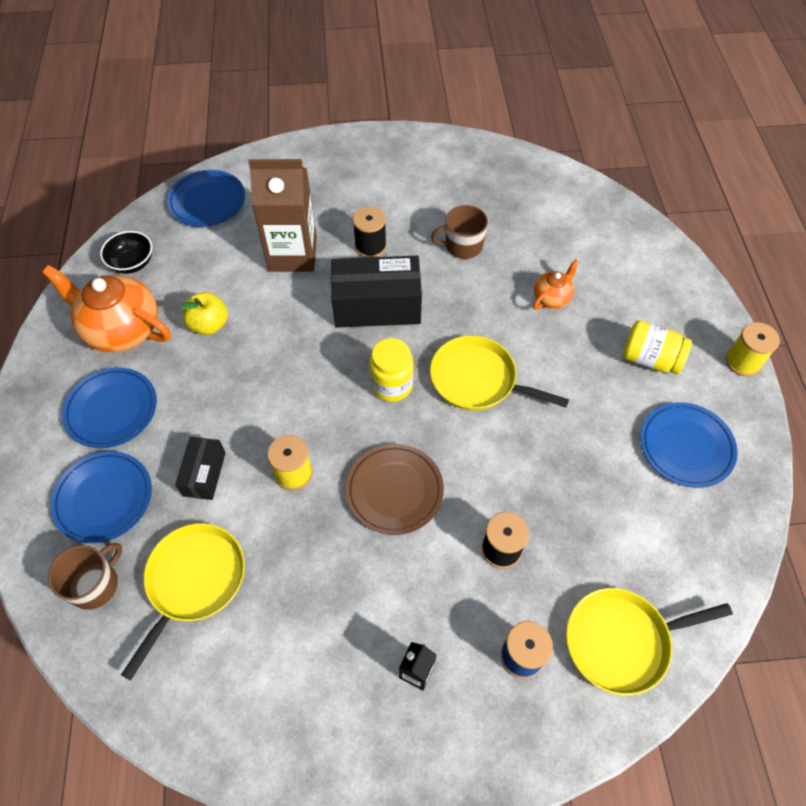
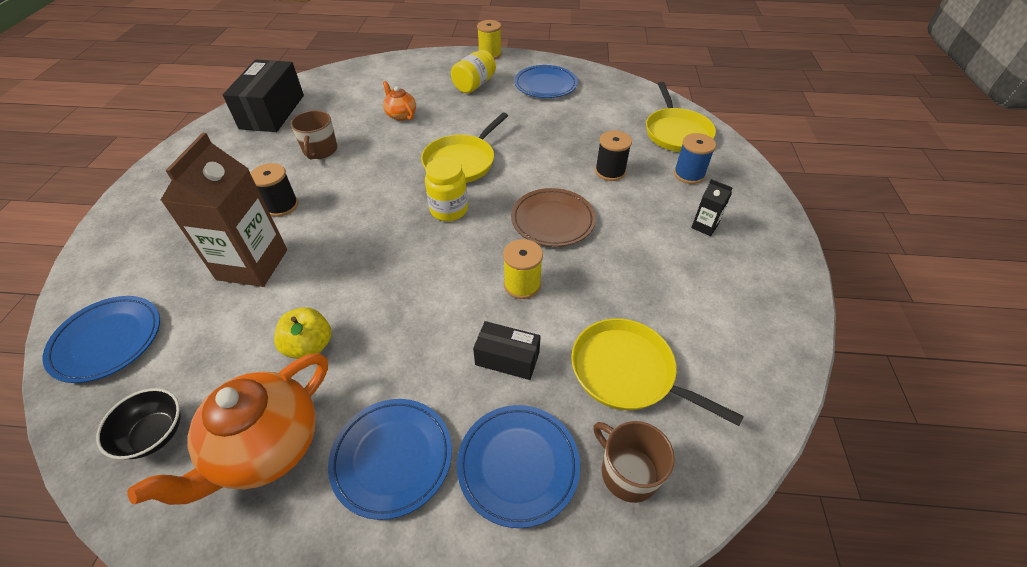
camera: 80 degrees left, 10 degrees down
(377, 306) = (357, 209): black box -> black box (272, 112)

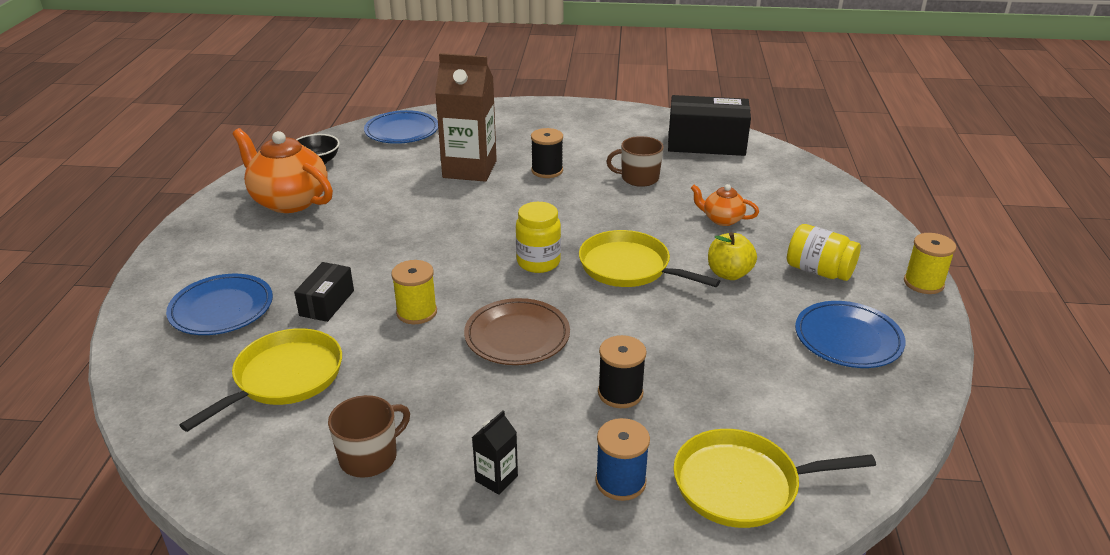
camera: 90 degrees right, 15 degrees down
(310, 346) = (372, 206): yellow apple -> yellow apple (729, 274)
(392, 458) = (256, 251): blue plate -> none
(401, 115) = (722, 219): orange teapot -> orange teapot turned 120 degrees counterclockwise
(627, 472) = (185, 368): brown mug -> brown mug (369, 457)

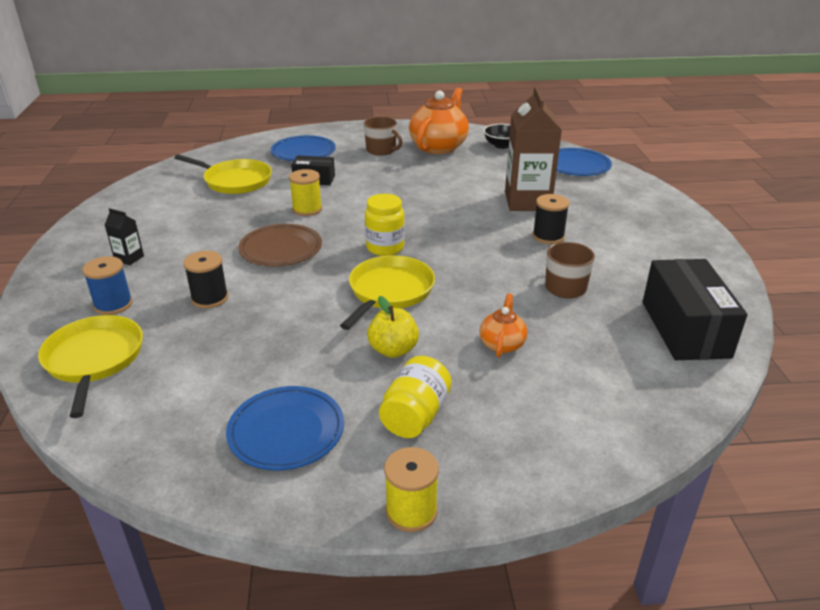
camera: 80 degrees right, 0 degrees up
(369, 457) = (159, 216): brown mug -> brown mug (381, 150)

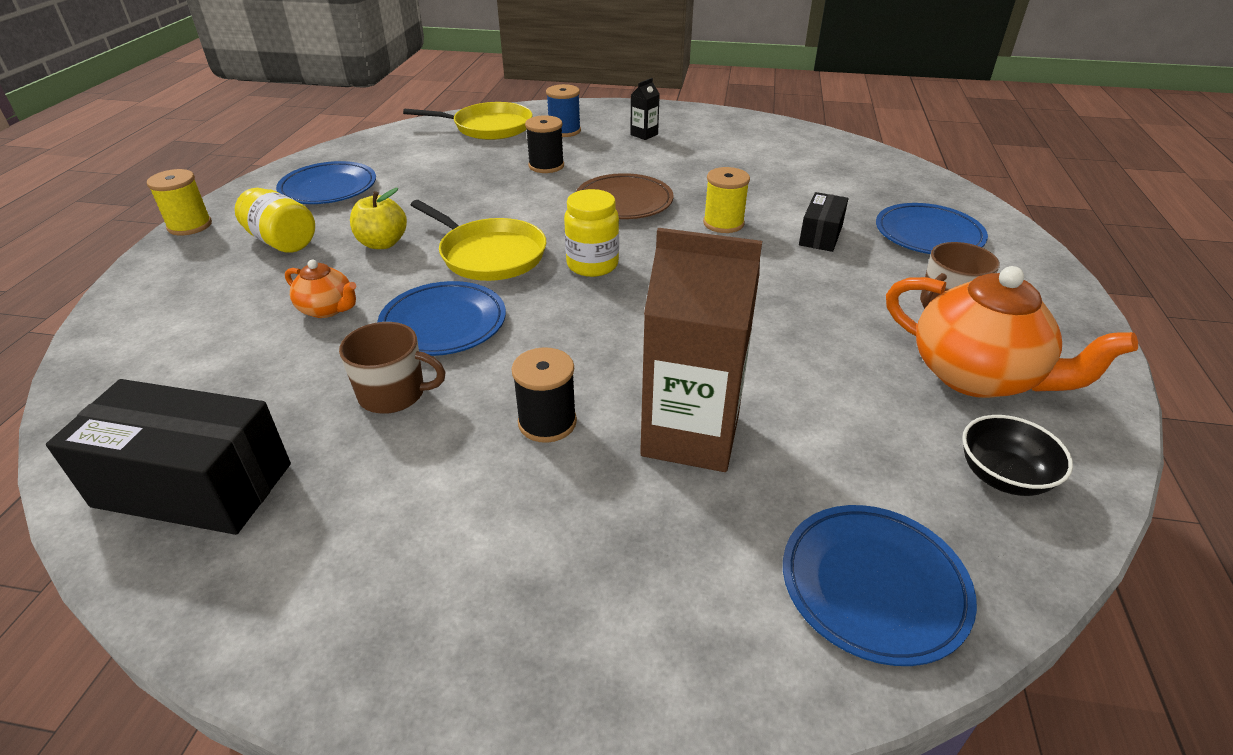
camera: 105 degrees right, 5 degrees up
(235, 181) = (821, 184): yellow pan -> none
(487, 288) = (443, 323): none -> blue plate

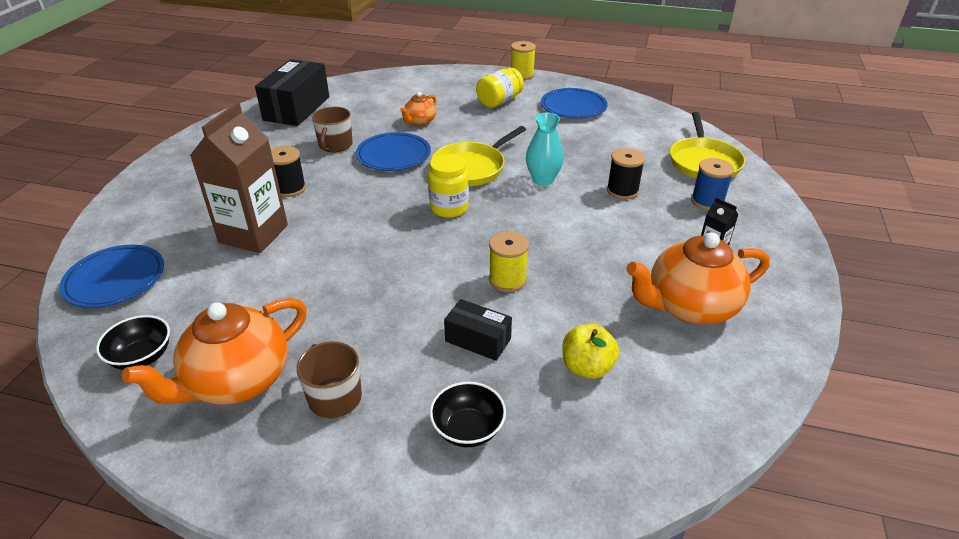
camera: 95 degrees right, 0 degrees up
(382, 243) = (492, 131): yellow apple -> yellow apple (587, 367)
(522, 207) = (543, 180): none -> turquoise vase
(624, 202) = (552, 228): brown plate -> none
(727, 147) = (690, 307): none -> orange teapot
(928, 235) = (468, 429): blue plate -> black bowl

